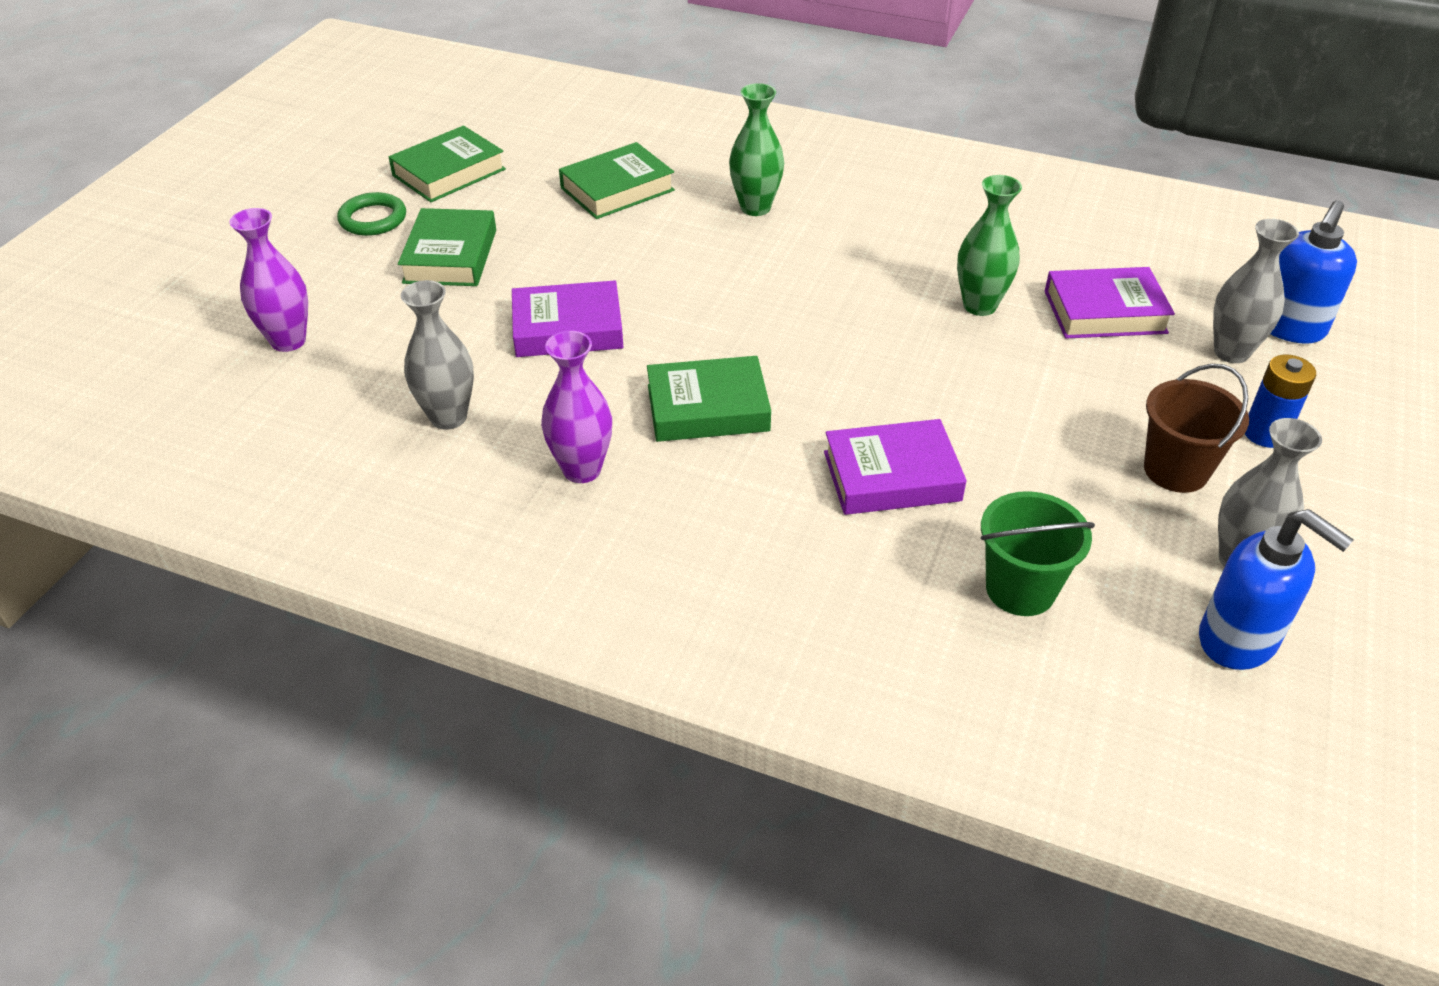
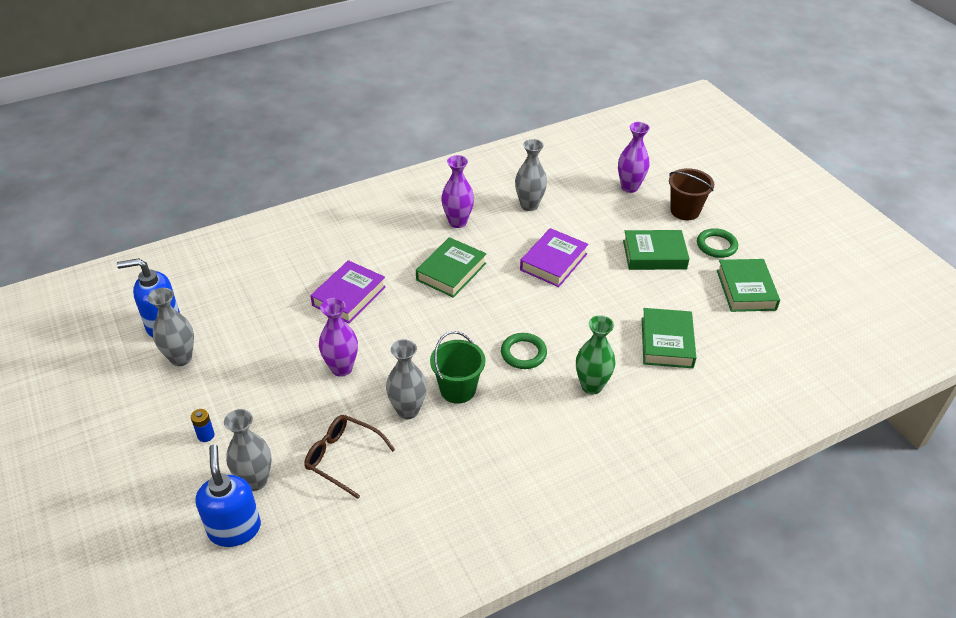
camera: 130 degrees right, 0 degrees up
(450, 256) = (654, 255): green book -> green book turned 45 degrees counterclockwise
(773, 272) = (523, 353): none -> green ring
(979, 306) = (408, 410): green vase -> grey vase
(1009, 394) = (341, 368): none -> purple vase
(1020, 589) = (259, 289): green bucket -> green bucket (457, 389)
(1105, 312) = (343, 458): purple book -> brown glasses
(1176, 470) = (235, 383): brown bucket -> brown bucket (685, 211)
(1265, 433) = (206, 435): blue battery -> blue battery, size x0.63

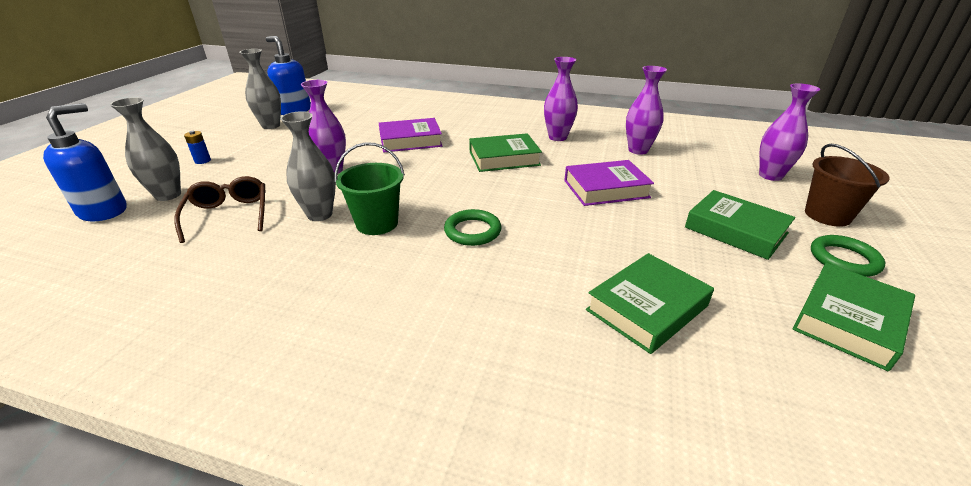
camera: 45 degrees right, 10 degrees down
(529, 205) = (638, 150): grey vase -> purple vase
(591, 386) = (495, 292): green vase -> none

